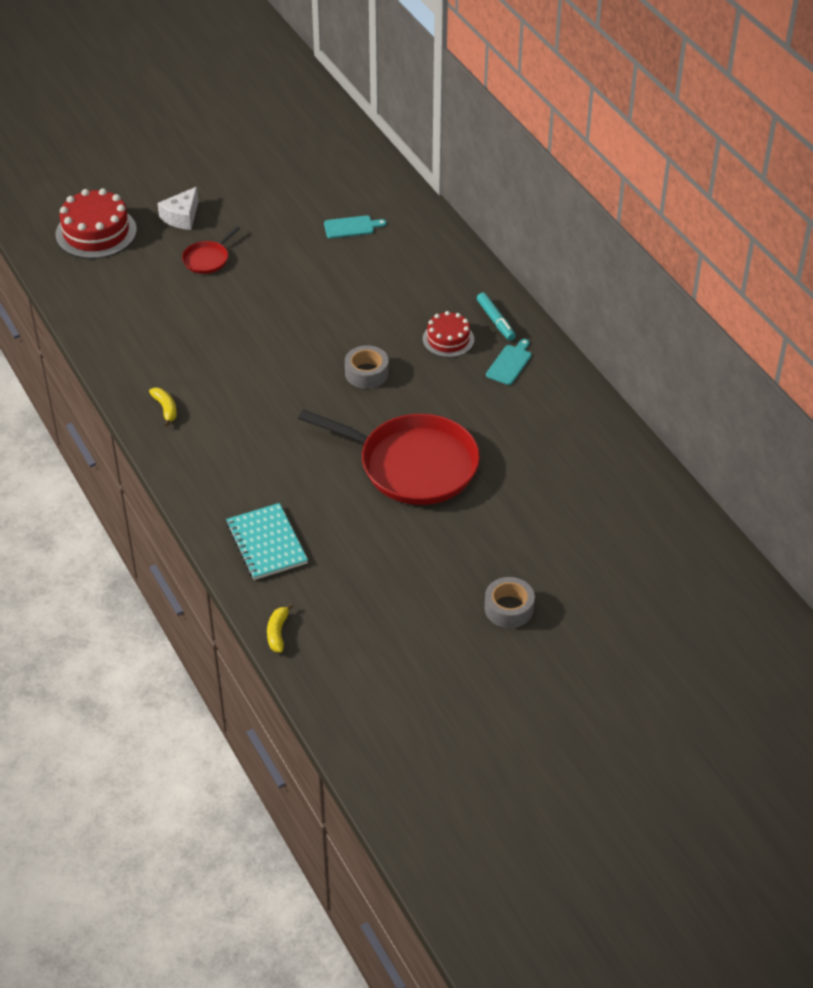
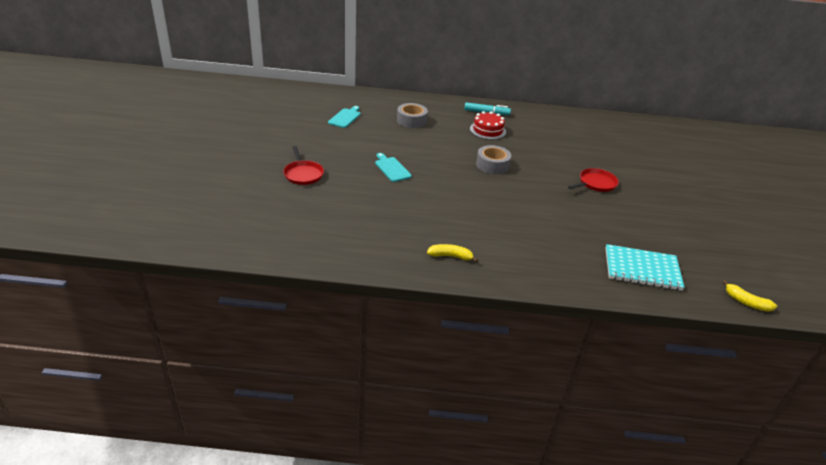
camera: 60 degrees left, 10 degrees down
(96, 232) = (199, 206): red cake -> none
(182, 217) = (241, 166): white cheese -> none
(412, 465) = (595, 183): red pan -> red pan, size x0.44
(509, 608) = (750, 203): grey tape -> grey tape (411, 120)
(510, 363) = (527, 122): turquoise cutting board -> turquoise cutting board (391, 168)

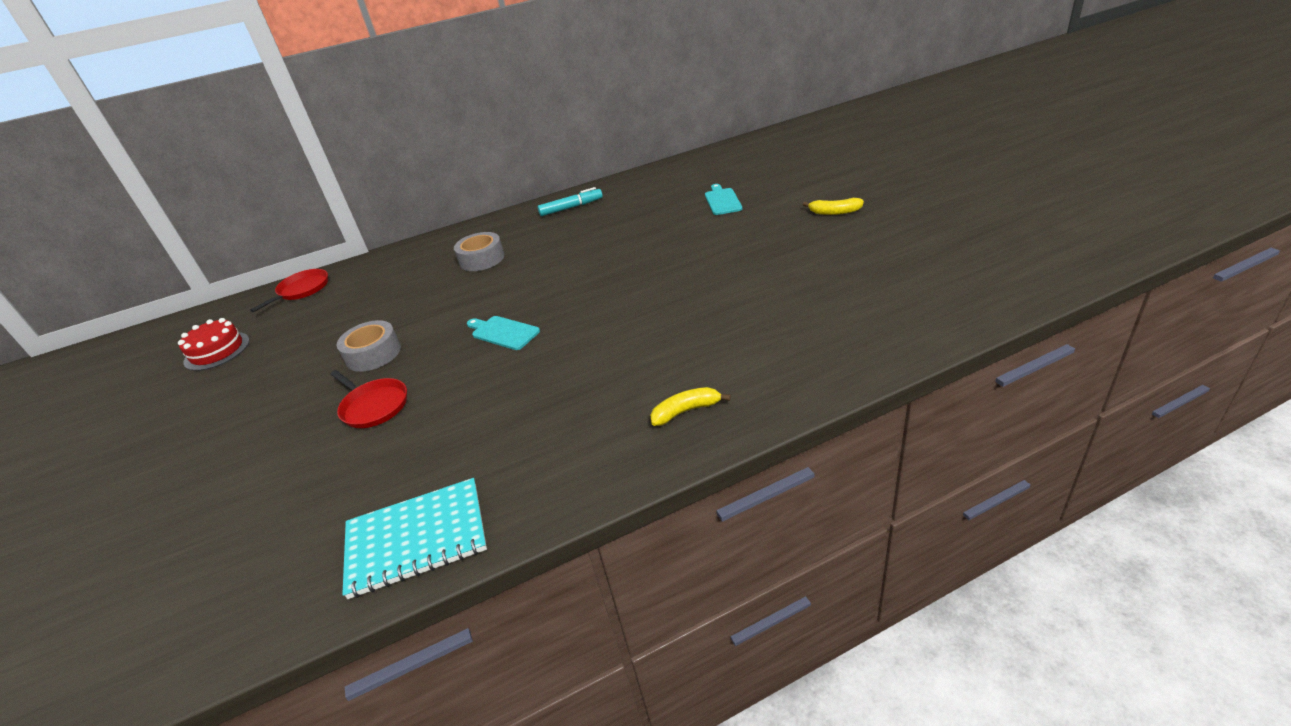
camera: 20 degrees left, 0 degrees up
(345, 117) = (384, 297): turquoise cutting board -> turquoise cutting board (722, 200)
(487, 130) = (591, 226): red cake -> red cake (217, 351)
(492, 165) = (633, 264): grey tape -> grey tape (373, 354)
(595, 183) = (773, 226): red pan -> red pan (302, 290)
(642, 269) = (925, 297): turquoise notebook -> turquoise notebook (416, 539)
(746, 302) = (1068, 275): yellow banana -> yellow banana (834, 212)

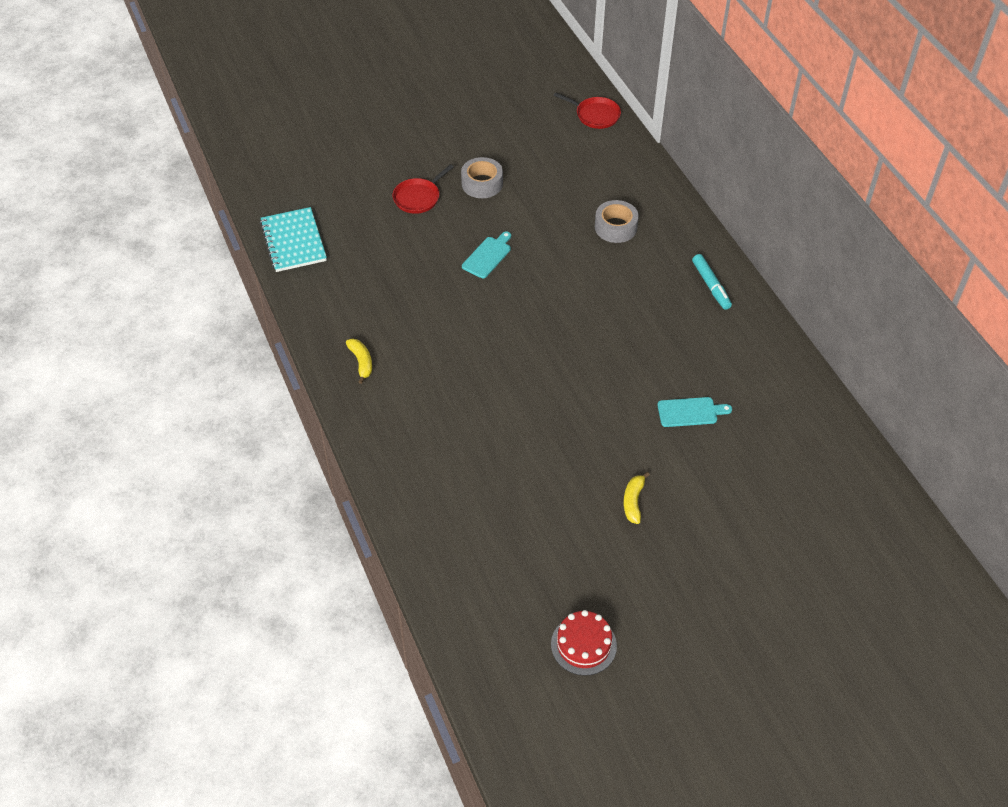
camera: 85 degrees right, 15 degrees up
(217, 351) = (514, 92): red cake -> red cake (583, 645)

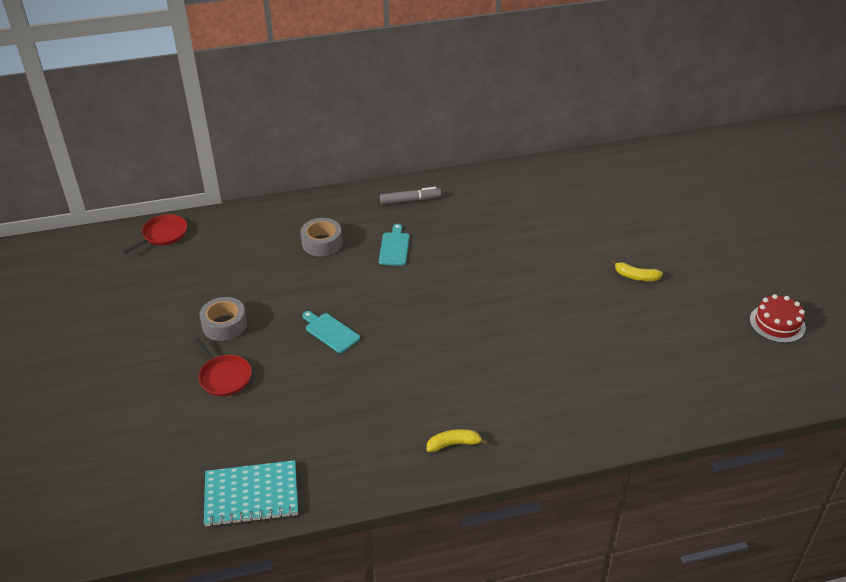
camera: 80 degrees left, 10 degrees down
(690, 412) = (546, 232): turquoise cutting board -> turquoise cutting board (394, 247)
(711, 286) = (410, 200): turquoise marker -> grey marker

